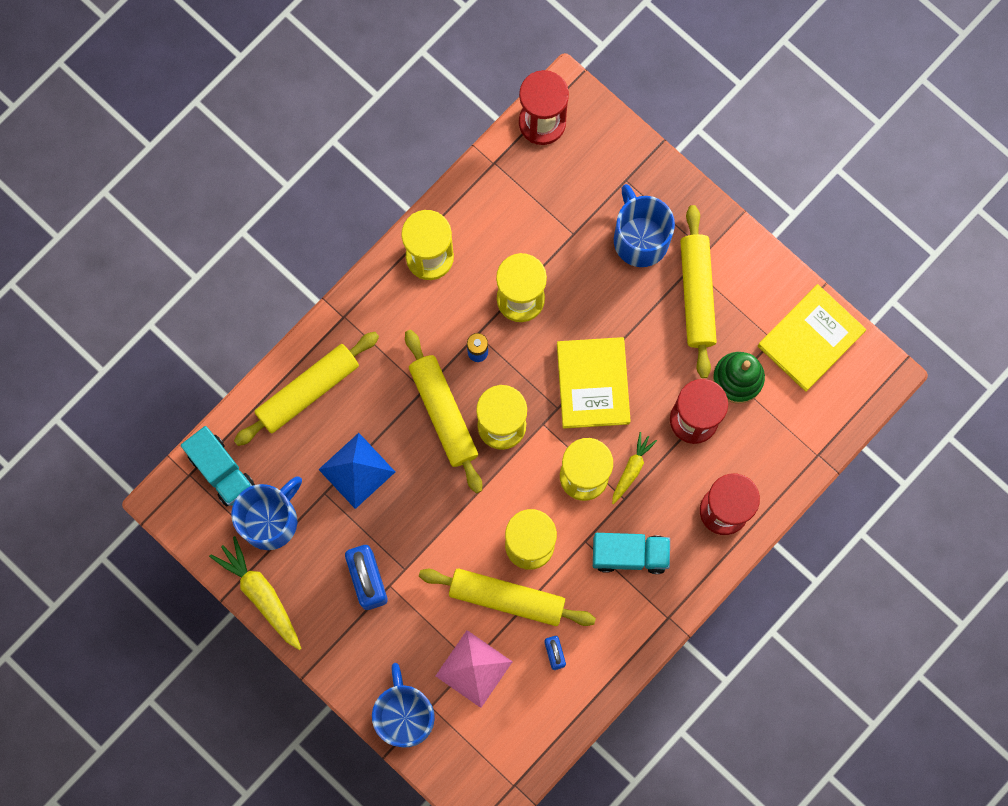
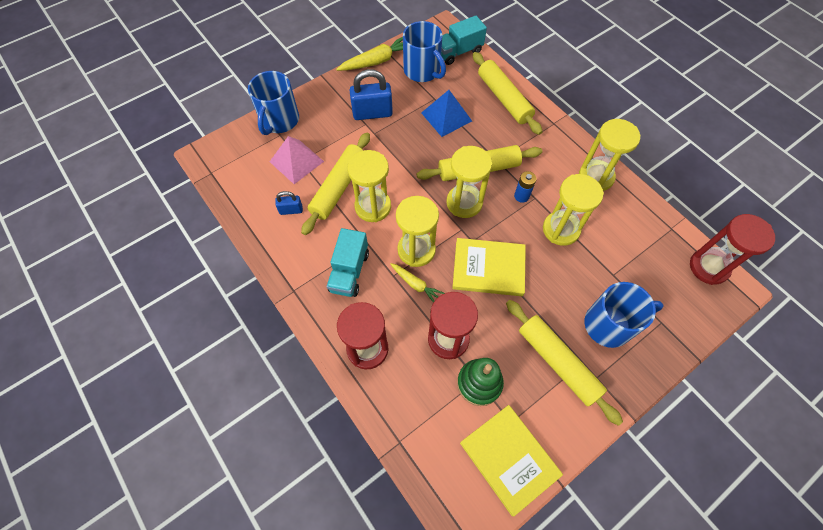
camera: 100 degrees right, 15 degrees down
(405, 715) = (279, 120): blue mug -> blue mug turned 105 degrees clockwise
(696, 294) = (558, 362): yellow rolling pin -> yellow rolling pin turned 45 degrees clockwise

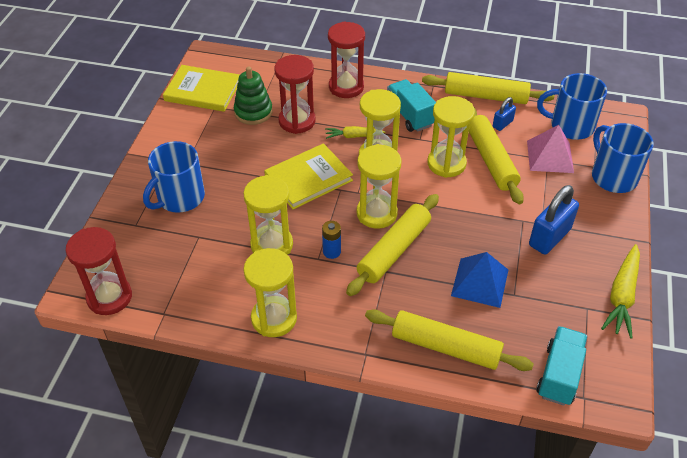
camera: 140 degrees right, 15 degrees down
(422, 71) = (564, 319): blue mug -> blue mug (570, 126)
(558, 362) = (205, 153): yellow rolling pin -> yellow rolling pin (486, 96)

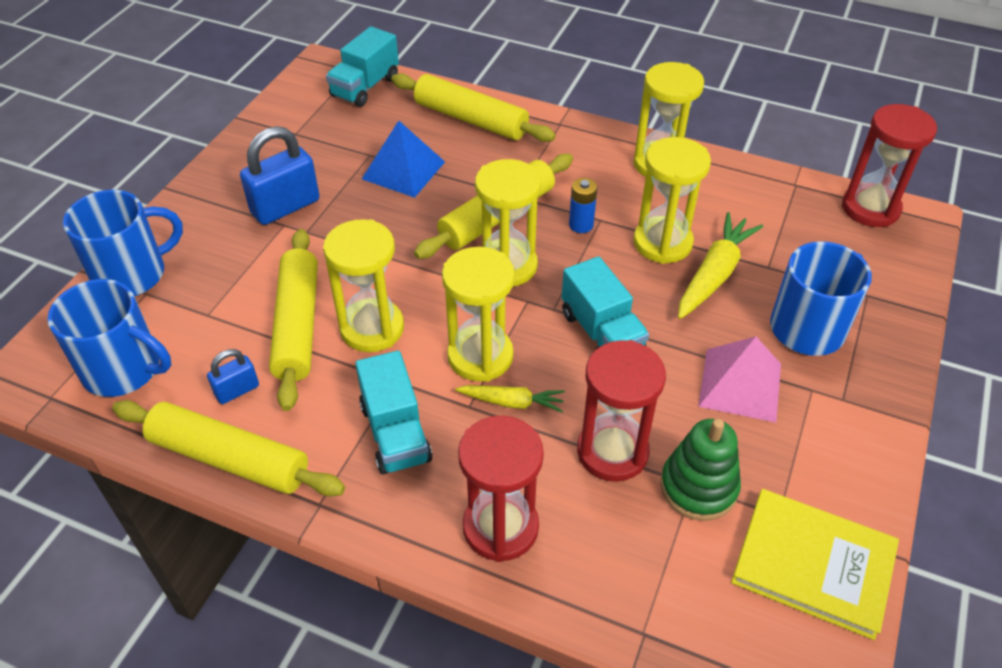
camera: 170 degrees left, 0 degrees up
(308, 178) = (601, 333): yellow book -> turquoise truck
(550, 156) = (201, 318): pink pyramid -> pink pyramid (740, 384)
(613, 176) = (132, 274): blue mug -> blue mug turned 105 degrees counterclockwise
(622, 296) = (247, 139): yellow carrot -> yellow carrot (714, 274)

